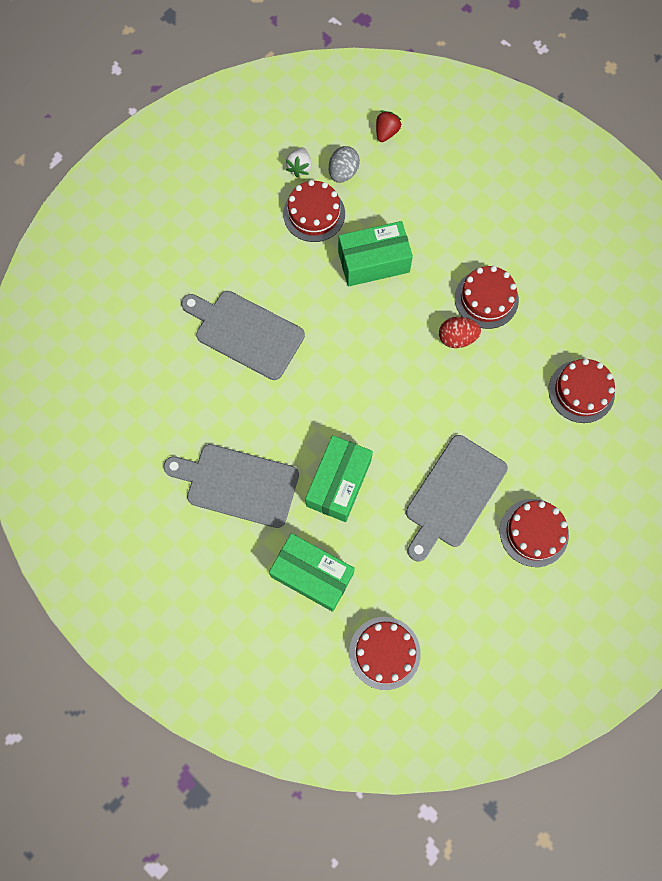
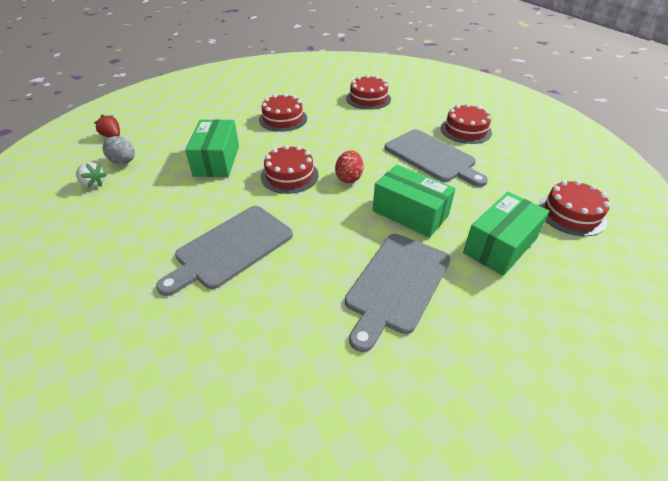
camera: 75 degrees left, 30 degrees down
(314, 214) = (145, 183): red cake -> red cake (289, 175)
(457, 338) = (306, 135): red egg -> red egg (349, 178)

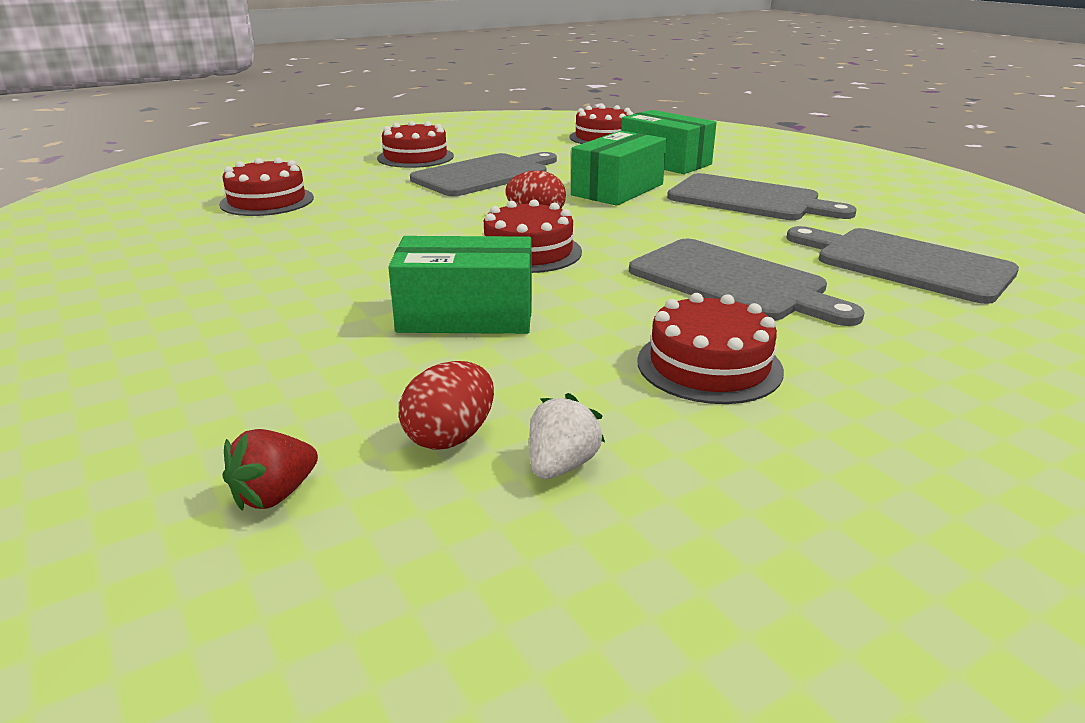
camera: 90 degrees left, 15 degrees down
(124, 162) = (450, 437): grey egg -> red egg
(241, 350) = (905, 264): none -> grey cutting board
(283, 119) = (307, 263): red cake -> red cake (709, 365)

